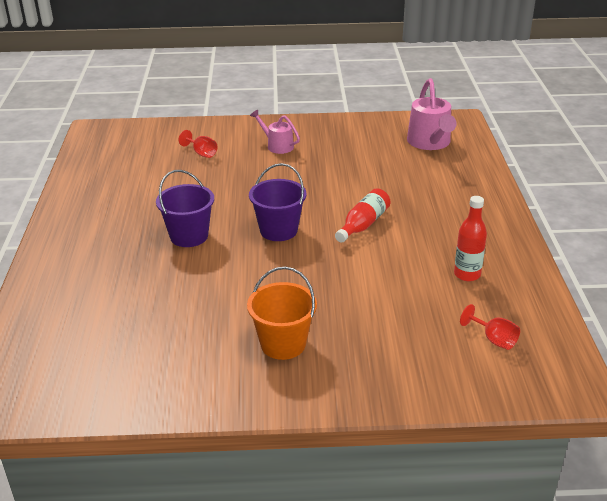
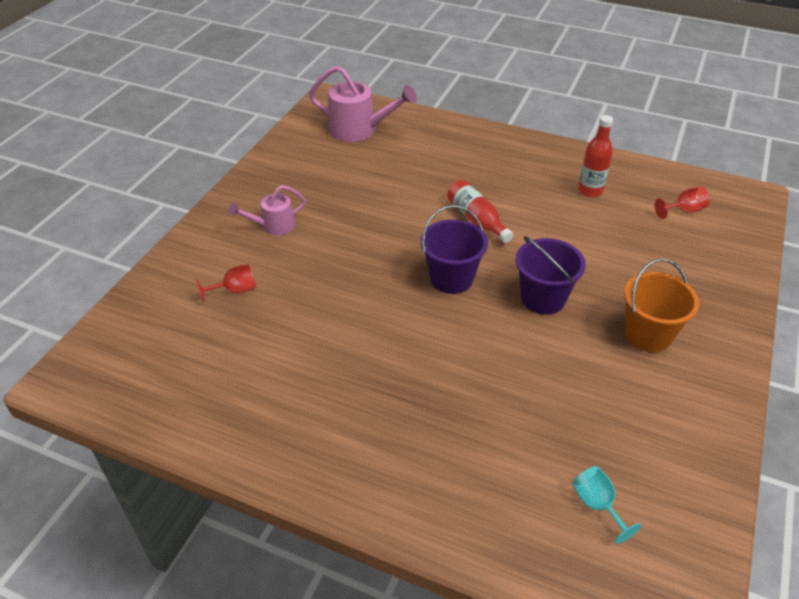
camera: 65 degrees left, 10 degrees up
(80, 348) = (597, 505): none -> turquoise goblet
(189, 236) = (418, 351): purple bucket -> purple bucket (543, 298)

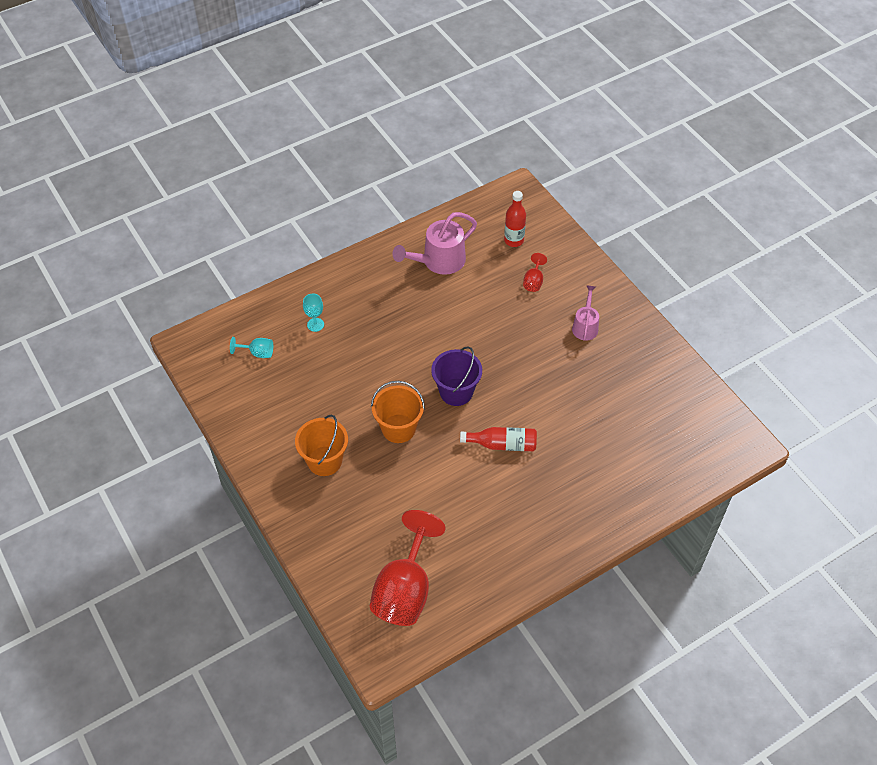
camera: 125 degrees right, 10 degrees up
(359, 130) = (679, 439): pink watering can -> pink watering can (438, 261)
(488, 467) = (315, 324): none -> turquoise goblet
(543, 298) = (398, 428): purple bucket -> orange bucket
(590, 190) = (478, 544): red bottle -> red bottle (513, 240)
(684, 210) = (405, 590): red goblet -> red goblet, size x2.31

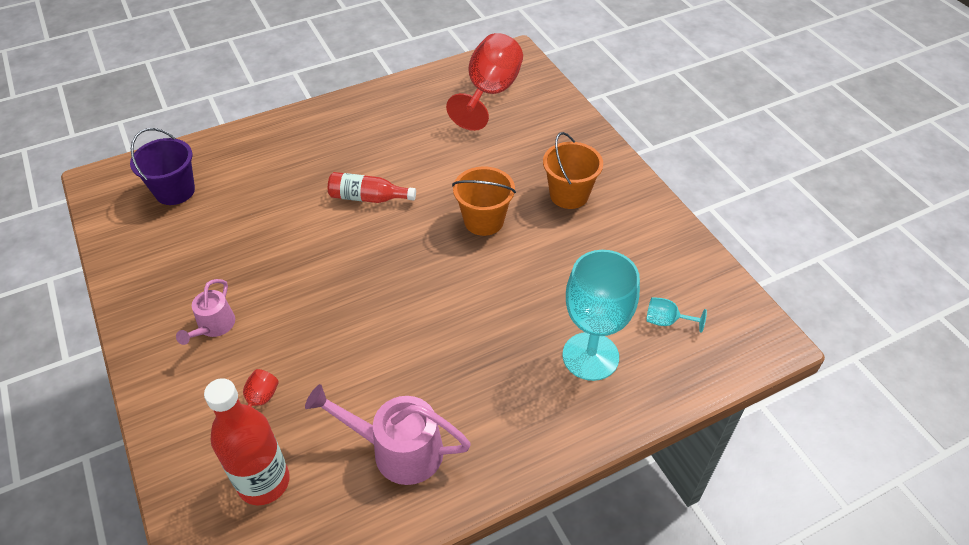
camera: 175 degrees left, 5 degrees down
(315, 324) = (590, 356): turquoise goblet -> turquoise goblet, size x2.31
(438, 261) = (397, 450): pink watering can -> pink watering can turned 135 degrees counterclockwise
(456, 392) = (409, 255): purple bucket -> purple bucket (175, 191)
(513, 240) = (264, 482): red bottle -> red bottle, size x1.56

